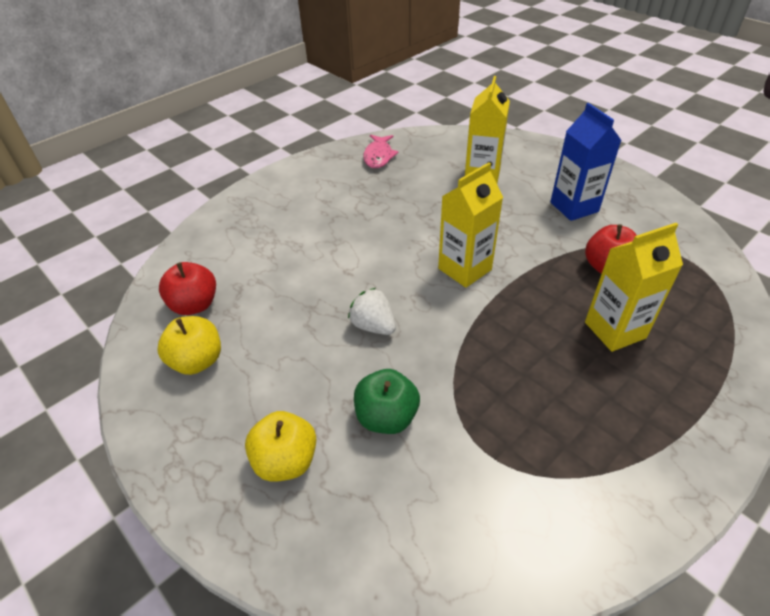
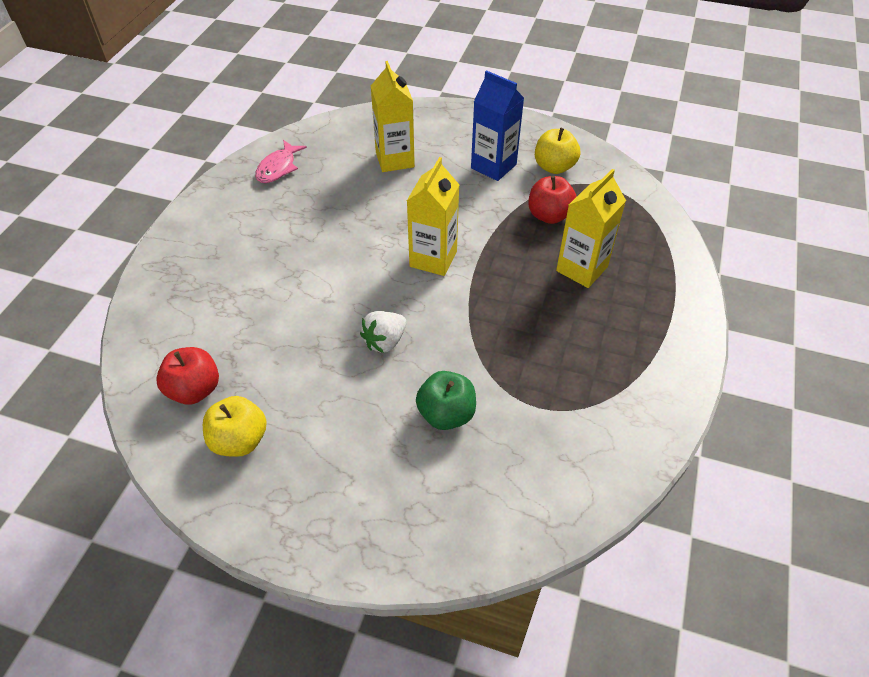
camera: 30 degrees left, 5 degrees up
(286, 461) = (386, 486): yellow apple -> yellow apple (554, 167)
(373, 326) = (385, 341): white strawberry -> white strawberry turned 60 degrees counterclockwise
(378, 156) = (278, 168): pink fish -> pink fish turned 45 degrees clockwise

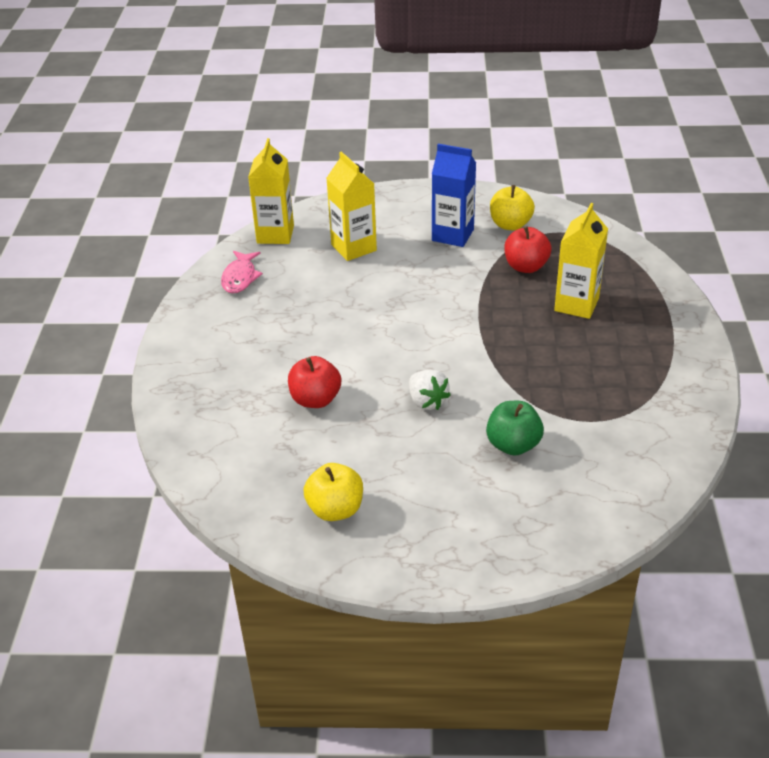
camera: 15 degrees left, 10 degrees down
(194, 390) = (268, 480): red apple -> red apple (315, 399)
(385, 341) = (427, 401): white strawberry -> white strawberry turned 60 degrees counterclockwise
(433, 259) = (436, 325): yellow carton -> yellow carton (275, 234)

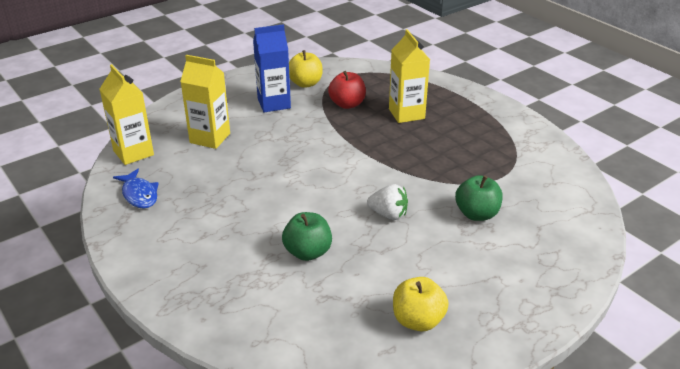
camera: 40 degrees left, 5 degrees down
(240, 277) = (139, 194): pink fish -> blue fish
(315, 399) = (308, 252): red apple -> green apple

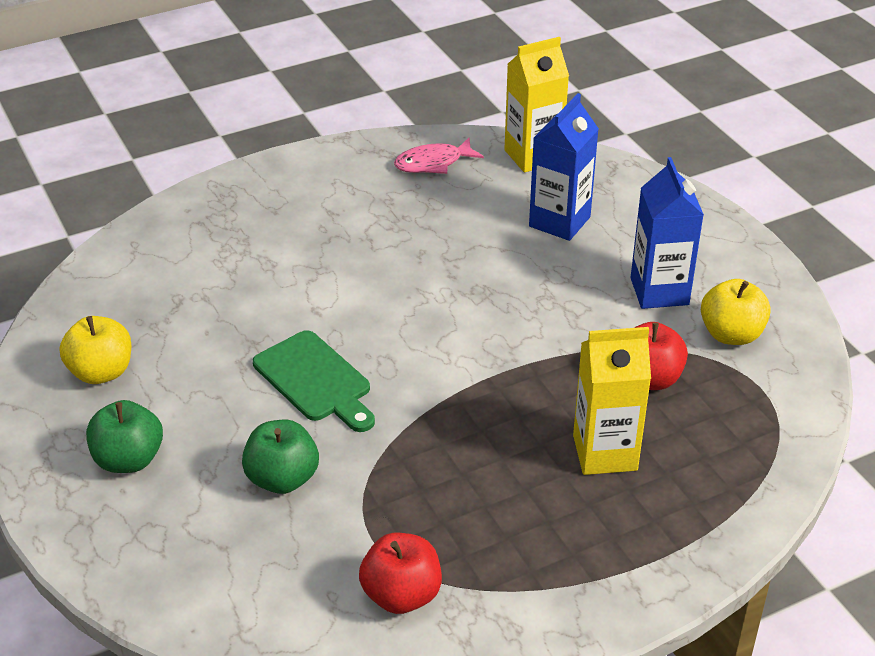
camera: 100 degrees right, 5 degrees up
(139, 194) = (433, 163): blue fish -> pink fish
(210, 138) = (559, 222): yellow carton -> blue carton
(308, 252) = (264, 294): green apple -> green apple (129, 459)
(388, 214) = (316, 380): white strawberry -> green cutting board
(532, 163) = (401, 595): none -> red apple

